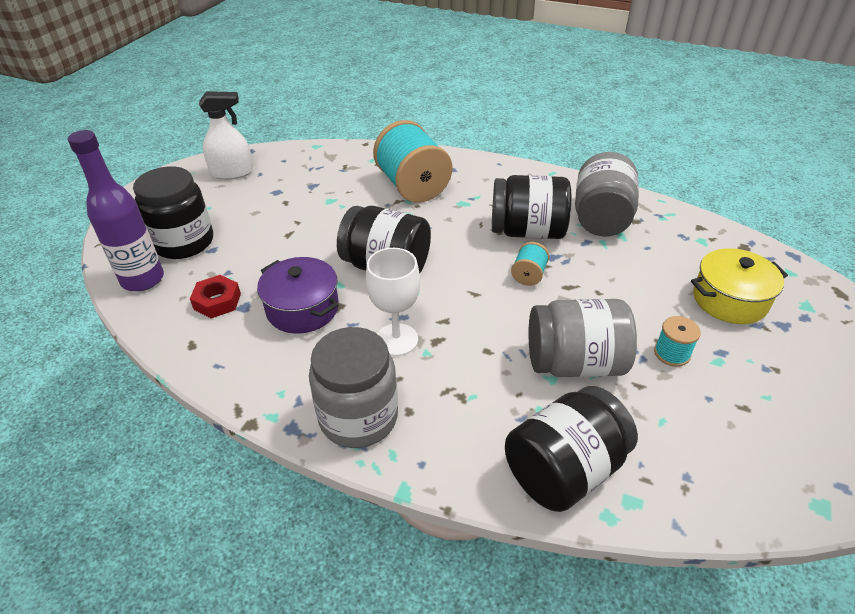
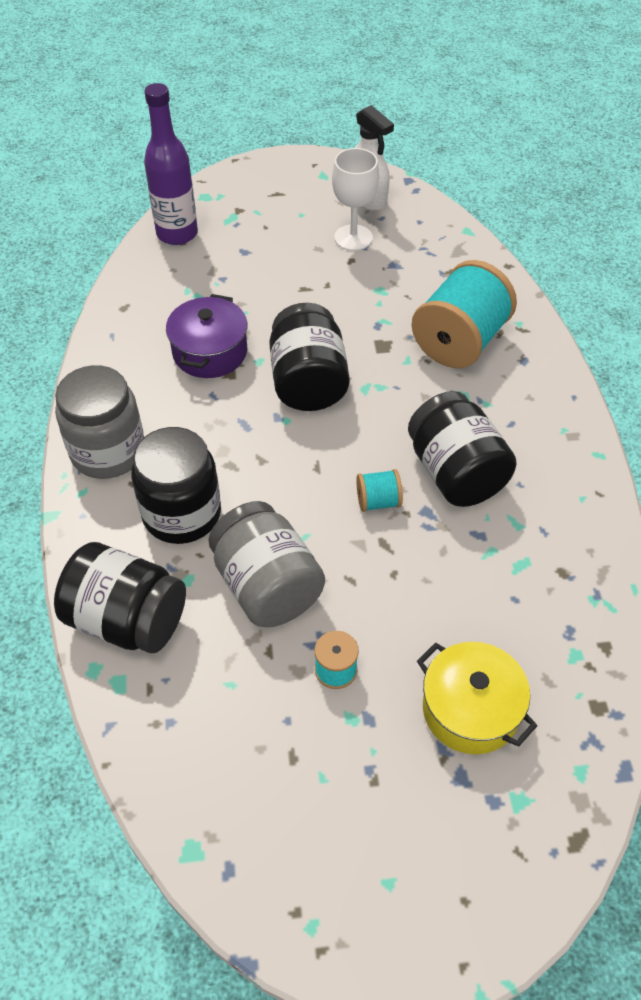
camera: 60 degrees right, 10 degrees up
(184, 242) = (240, 229): black jar -> black jar (182, 514)
(217, 301) = (182, 293): red nut -> none
(396, 340) = (213, 435): white goblet -> white goblet (353, 238)
(601, 218) = (539, 535): grey jar -> none

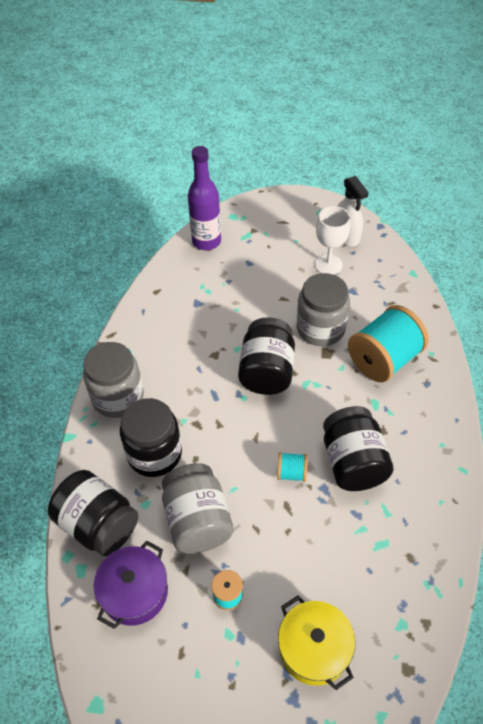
camera: 15 degrees right, 0 degrees up
(210, 352) = (205, 335): purple pot -> purple pot (134, 592)
(365, 317) = (320, 328): none -> grey jar

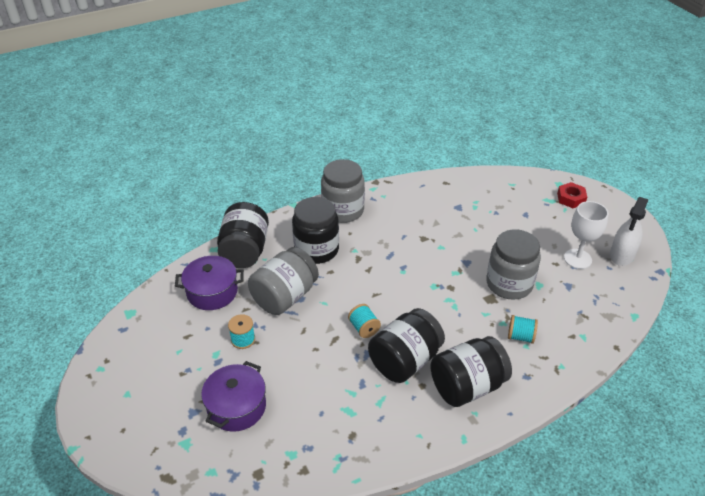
camera: 55 degrees right, 10 degrees down
(206, 241) = (518, 183): purple bottle -> none
(257, 221) = (571, 198): none -> red nut
(267, 371) = (437, 272): black jar -> black jar (467, 386)
(314, 648) = (236, 407): yellow pot -> purple pot
(383, 360) = (520, 336): turquoise spool -> turquoise spool, size x0.45

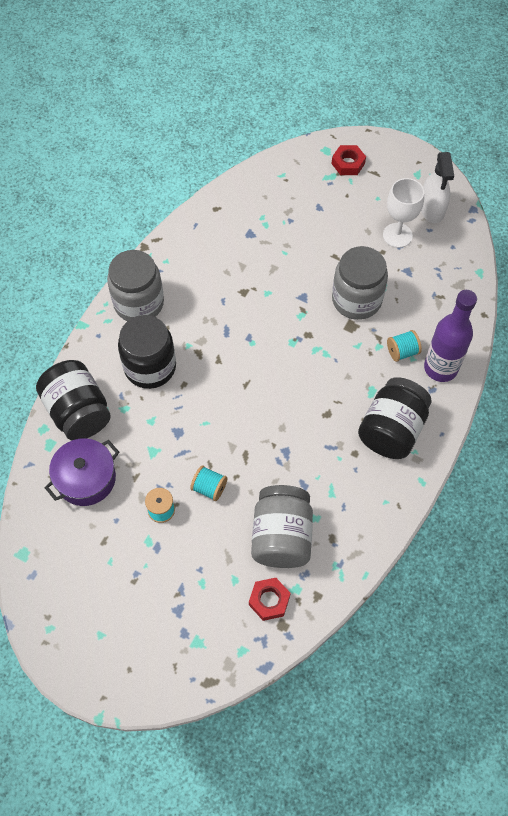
camera: 35 degrees left, 20 degrees up
(236, 407) = (213, 579): purple pot -> none
(264, 449) = (269, 600): none -> red nut
(285, 296) = (162, 439): grey jar -> grey jar (281, 536)
(364, 328) = (263, 427): turquoise spool -> turquoise spool (209, 488)
(405, 360) = (323, 438): black jar -> none
(546, 365) = (440, 368): none -> purple bottle

